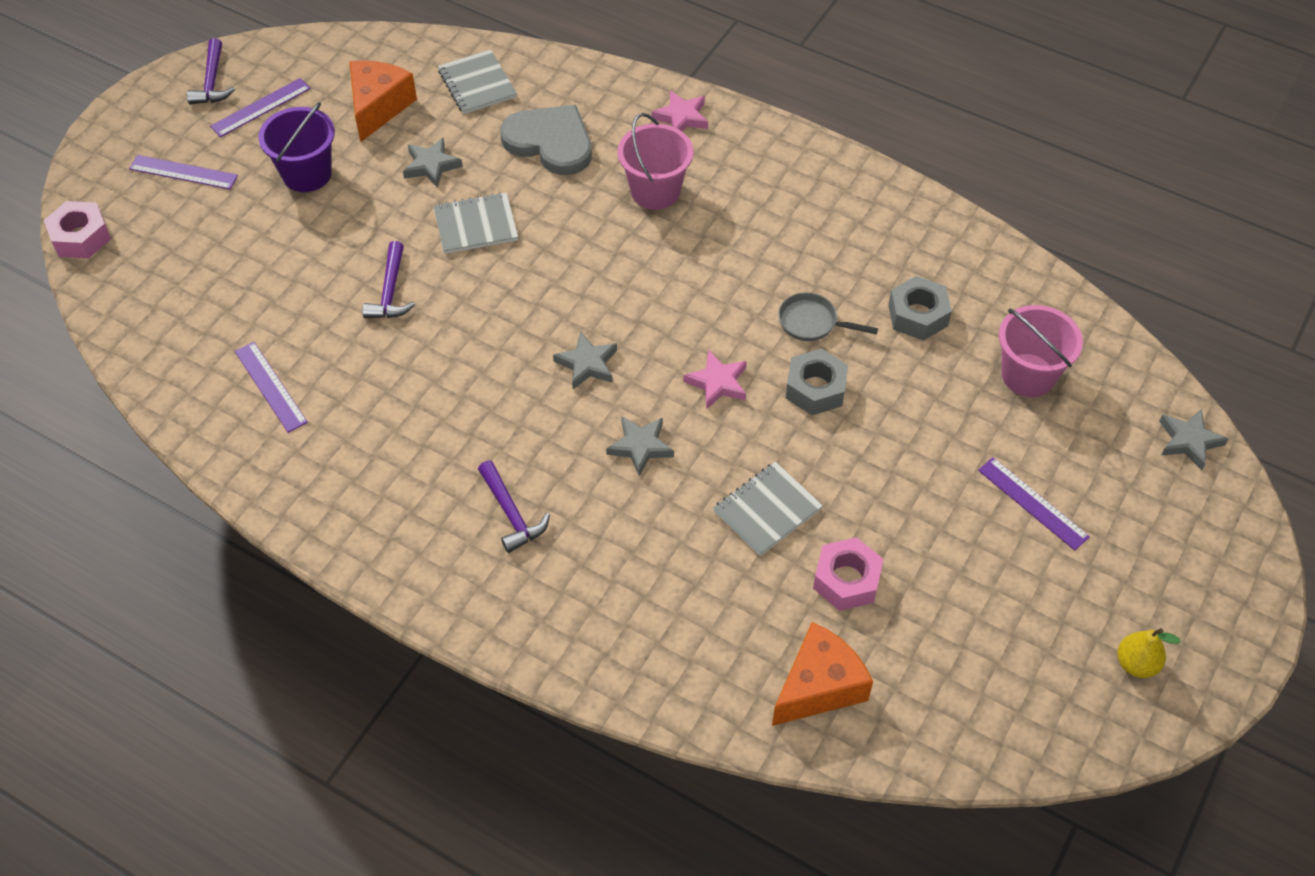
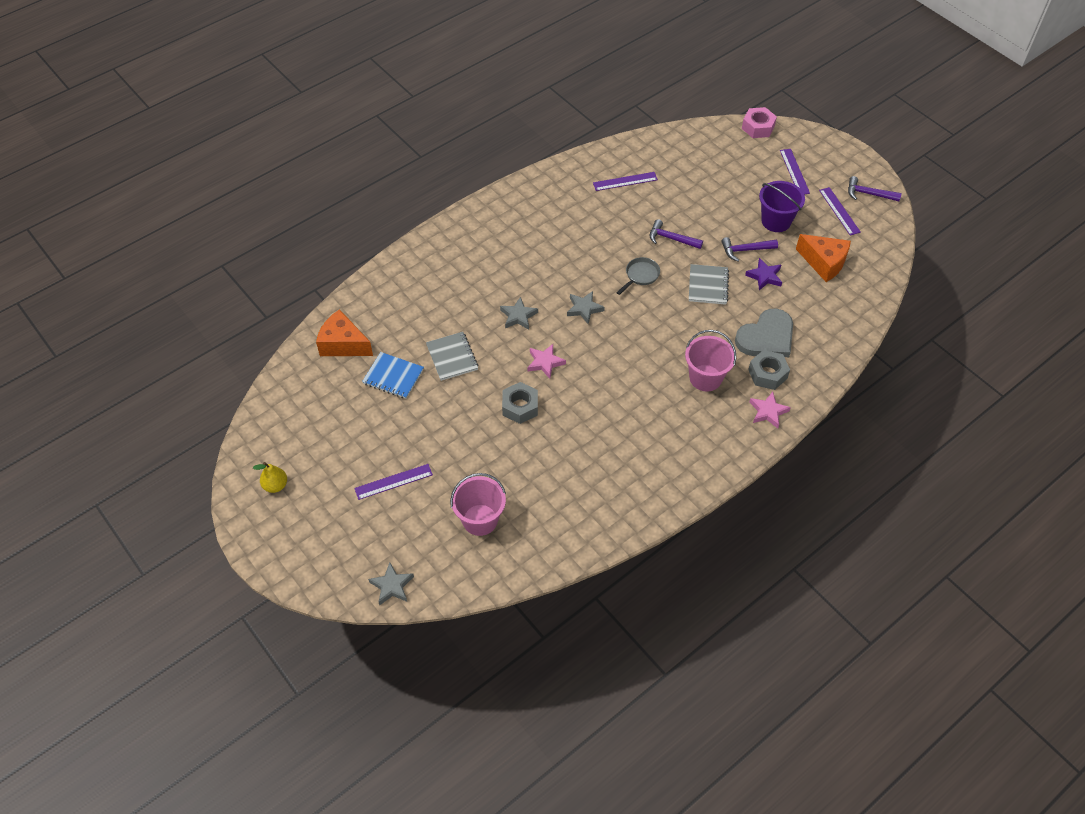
camera: 110 degrees right, 0 degrees up
(183, 172) = (794, 171): purple ruler -> purple ruler turned 45 degrees counterclockwise
(431, 166) = (764, 276): grey star -> purple star
(477, 84) = (831, 314): grey notebook -> none
(511, 514) = (502, 254): purple hammer -> purple hammer (745, 250)
(812, 322) = (568, 422): grey pan -> grey pan (640, 276)
(819, 686) = (343, 344): orange cheese -> orange cheese turned 135 degrees clockwise
(846, 580) = (393, 376): pink nut -> blue notebook
(918, 315) = (551, 479): grey nut -> grey nut (767, 374)

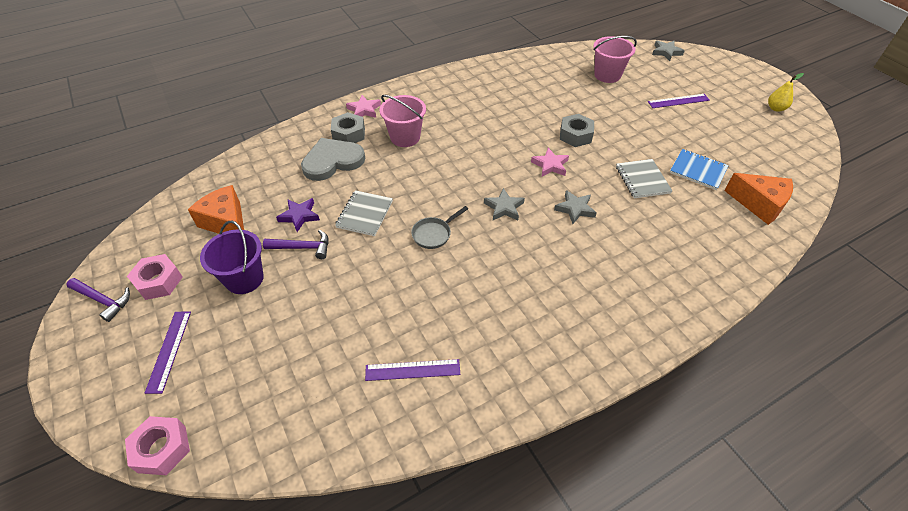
camera: 170 degrees left, 5 degrees down
(671, 238) = (382, 273): purple hammer -> none
(839, 211) = (159, 281): purple ruler -> pink nut

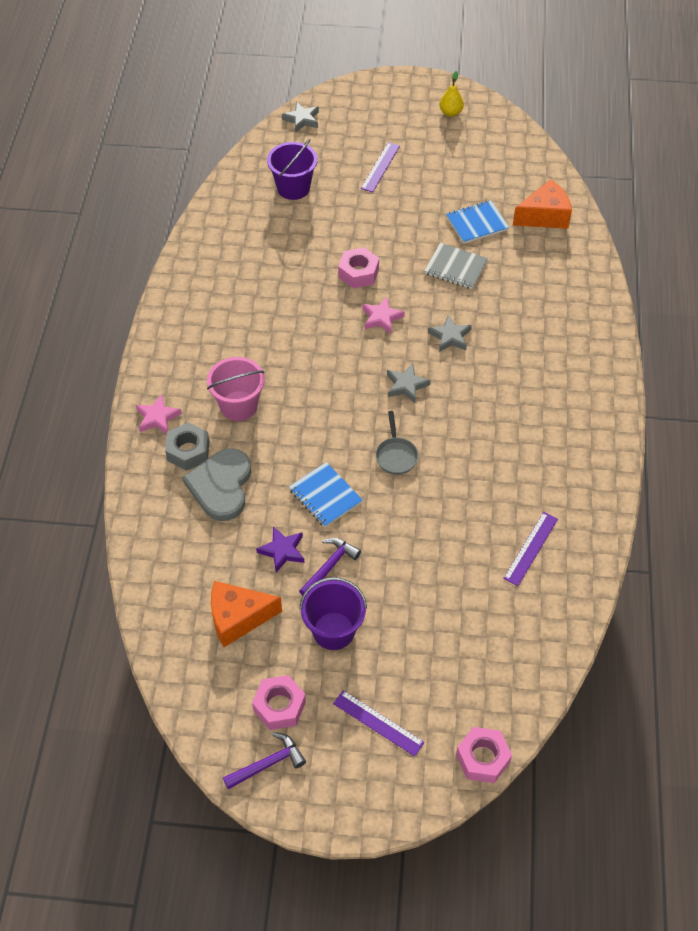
camera: 55 degrees left, 5 degrees up
(365, 214) = (325, 496): grey notebook -> blue notebook
(575, 135) = (358, 273): grey nut -> pink nut
(607, 75) = (293, 188): pink bucket -> purple bucket

